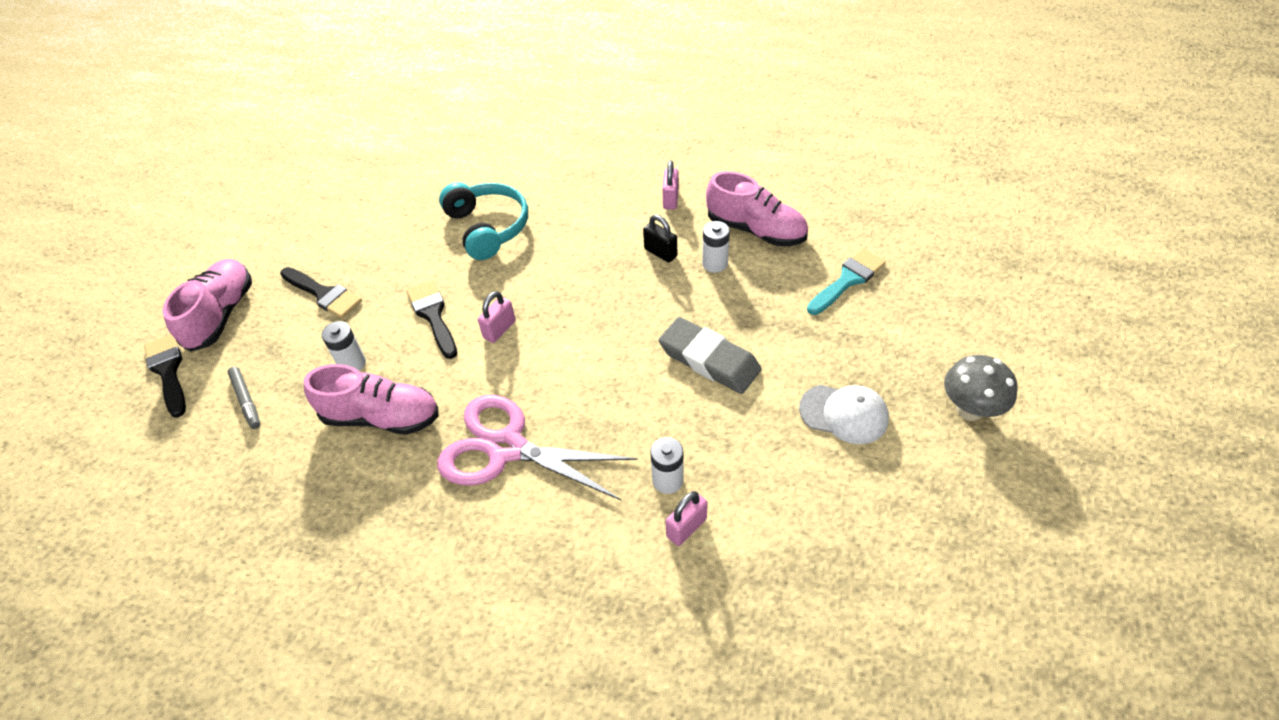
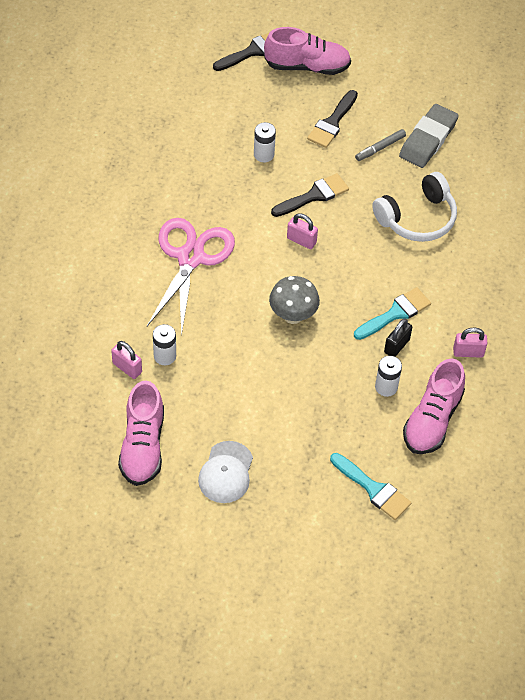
camera: 80 degrees right, 5 degrees up
(246, 401) = (228, 102): grey marker -> grey marker (380, 148)
(381, 417) = (216, 181): pink shoe -> pink shoe (143, 446)
(487, 228) = (417, 218): turquoise headphones -> white headphones
(616, 251) = (395, 313): none -> turquoise brush
(709, 360) = (277, 382): grey eraser -> grey eraser (428, 139)
(969, 409) = (232, 562): grey mushroom -> grey mushroom (293, 315)

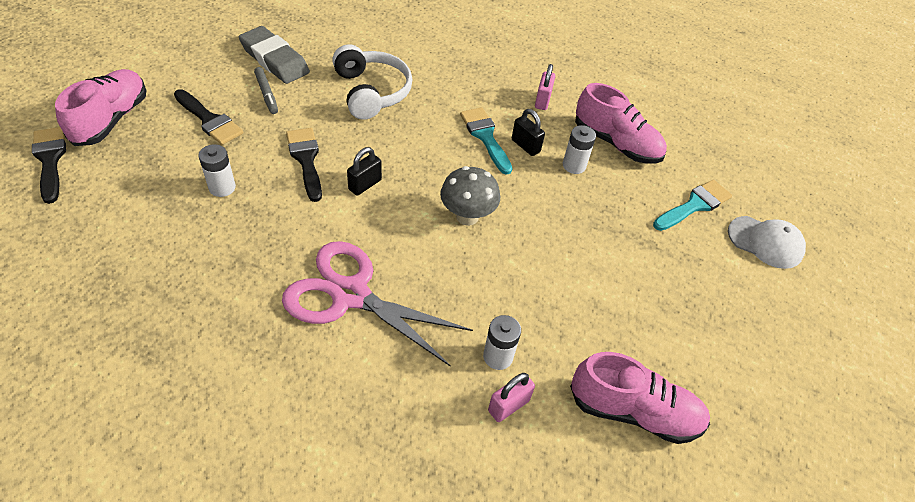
camera: 80 degrees left, 5 degrees down
(226, 472) = (674, 328): white cap -> white cap (765, 242)
(301, 240) = (365, 185): pink padlock -> black padlock

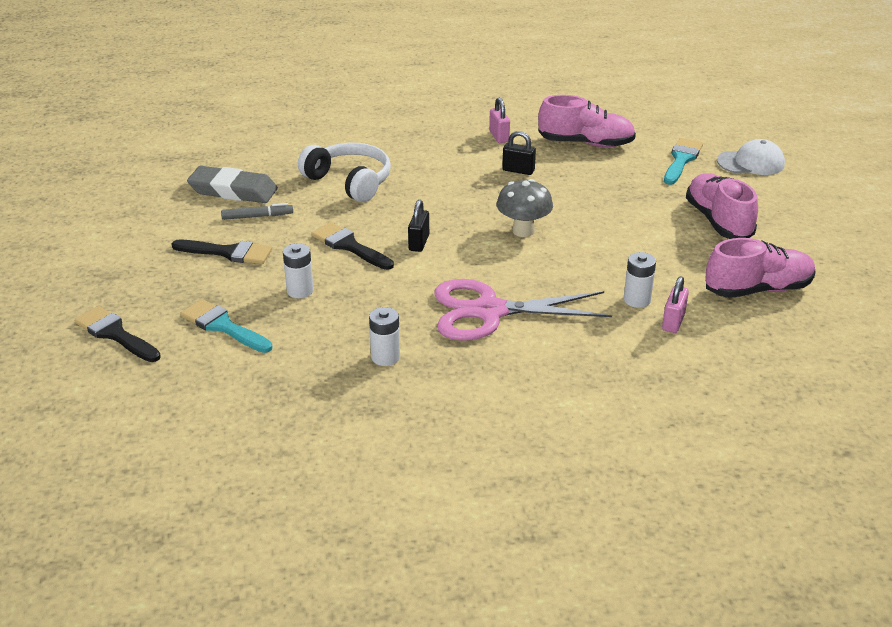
camera: 25 degrees left, 15 degrees down
(111, 119) = (134, 286): pink shoe -> pink shoe (718, 221)
(266, 94) = (257, 216): grey marker -> grey marker turned 45 degrees counterclockwise
(485, 137) = (480, 176): turquoise brush -> turquoise brush (223, 326)
(574, 165) = (569, 169): white battery -> white battery (385, 357)

